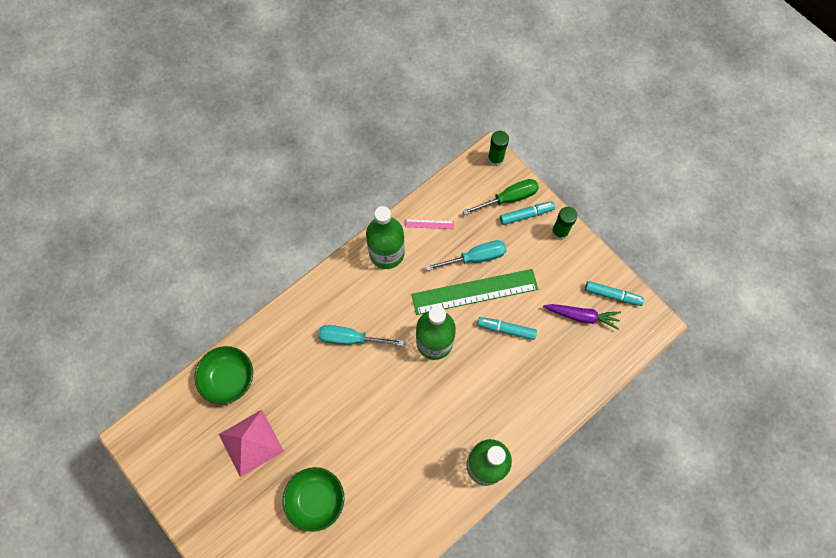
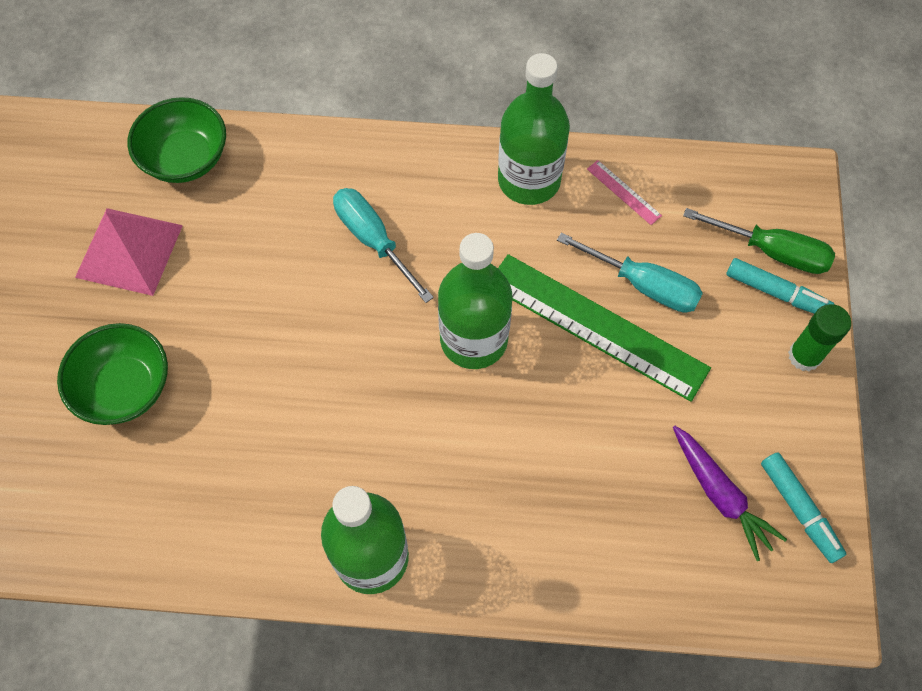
camera: 45 degrees right, 5 degrees down
(495, 159) = (805, 188): green glue stick -> none
(506, 329) = (589, 412): turquoise marker -> none

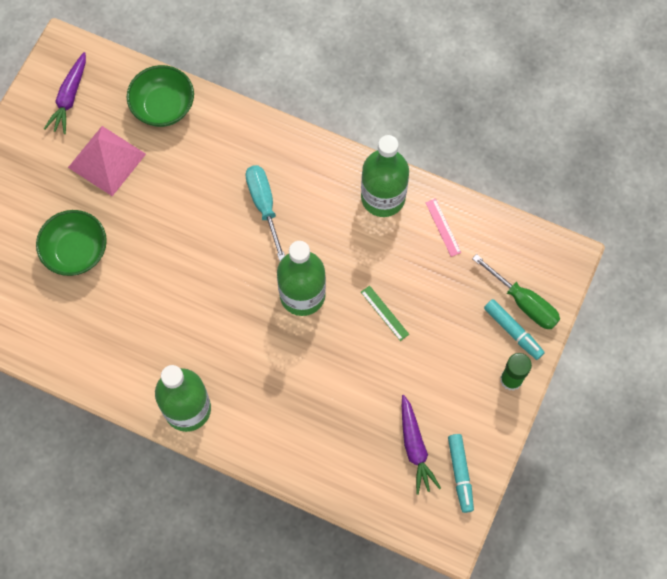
camera: 20 degrees right, 5 degrees up
(48, 186) = (69, 98): none -> purple carrot
(596, 326) = (384, 313): green ruler -> green ruler, size x0.40
(644, 285) = (428, 296): turquoise screwdriver -> none

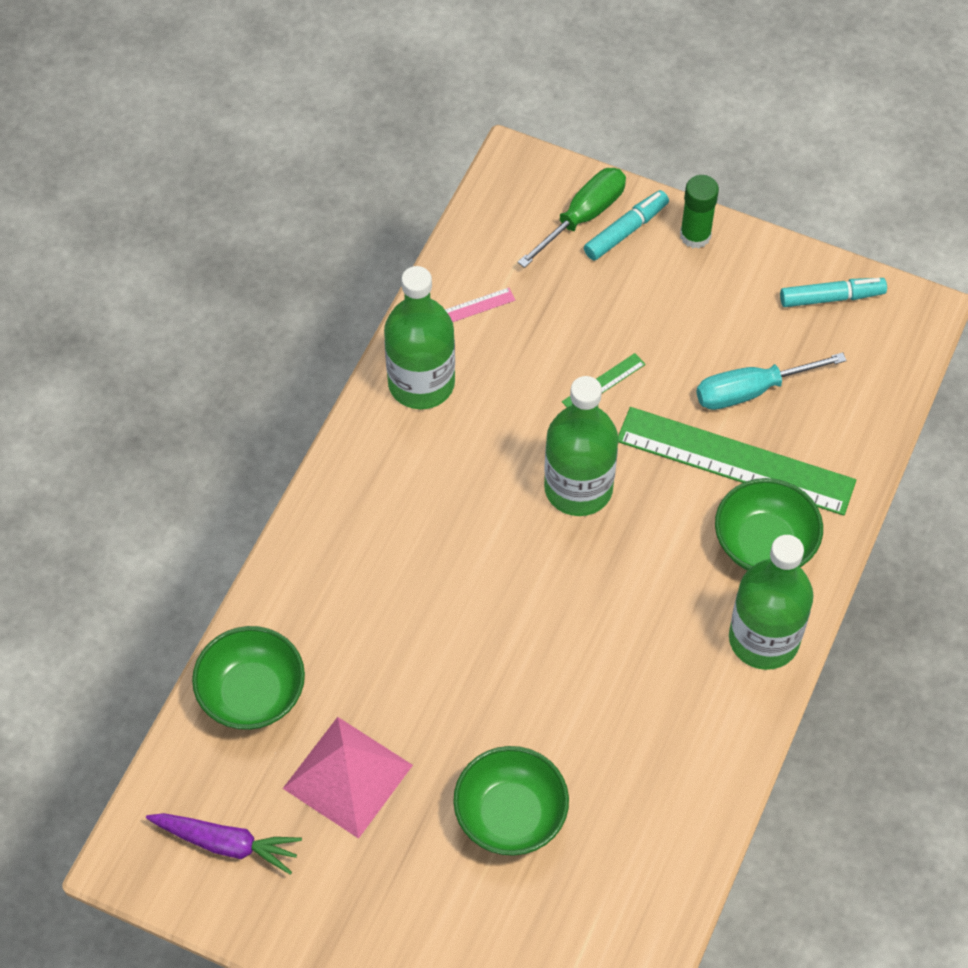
camera: 90 degrees left, 10 degrees down
(258, 413) = (764, 544): none -> green bowl
(264, 205) = (431, 542): turquoise screwdriver -> turquoise screwdriver (750, 391)
(323, 398) = (735, 461): none -> green ruler
(415, 447) = (799, 349): purple carrot -> none

